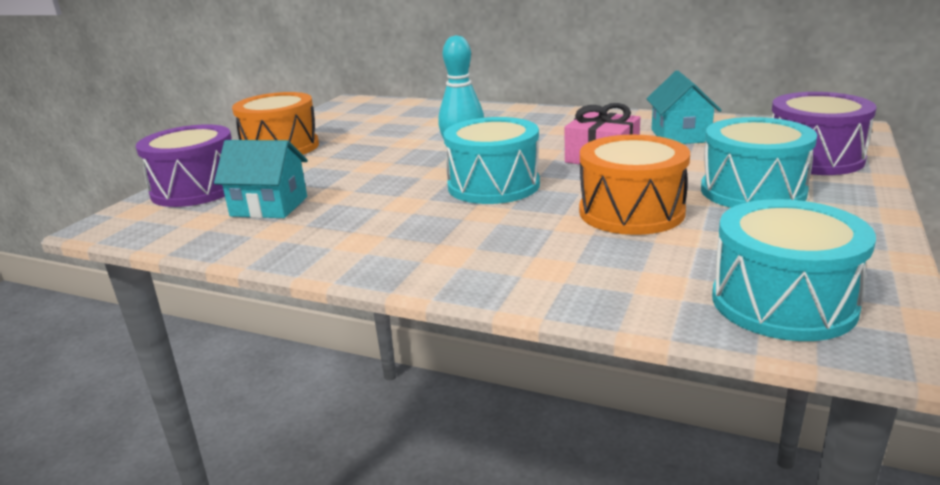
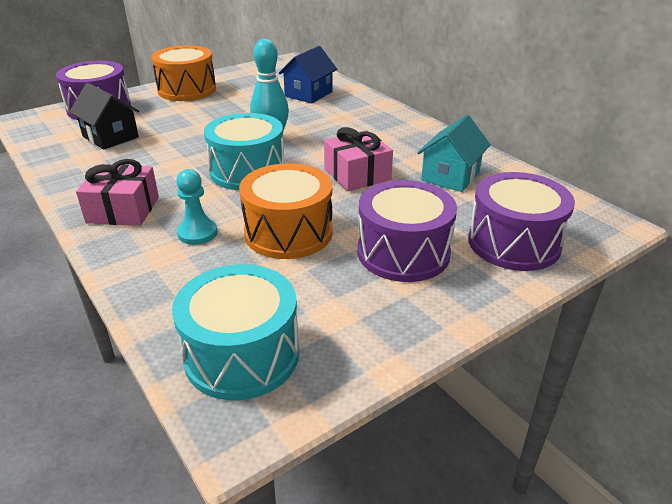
camera: 30 degrees right, 10 degrees up
(269, 206) = (110, 137): turquoise house -> black house
(424, 254) = (123, 210): none -> pink gift
(429, 118) = (308, 94): none -> blue house
(547, 242) = (197, 233): none -> turquoise pawn
(752, 191) = (403, 252): turquoise drum -> purple drum

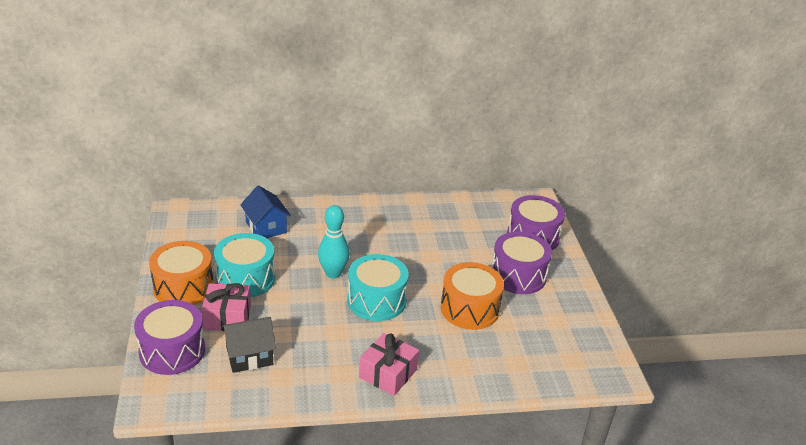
camera: 65 degrees left, 0 degrees up
(197, 233) = (444, 346): turquoise pawn -> none
(242, 355) = (571, 361): turquoise drum -> turquoise drum (245, 279)
(357, 174) = (420, 256): pink gift -> pink gift (227, 317)
(450, 176) = (450, 223): turquoise house -> none

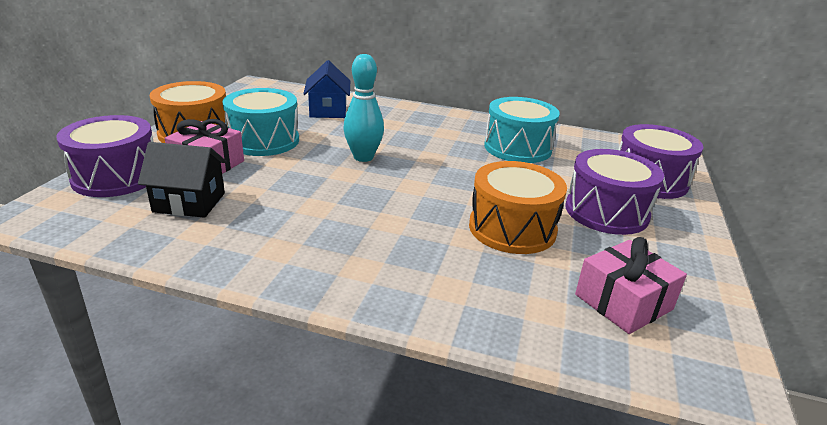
camera: 25 degrees right, 5 degrees down
(376, 300) = (392, 191): turquoise drum -> turquoise drum (517, 148)
(388, 373) = (339, 267): pink gift -> pink gift (623, 302)

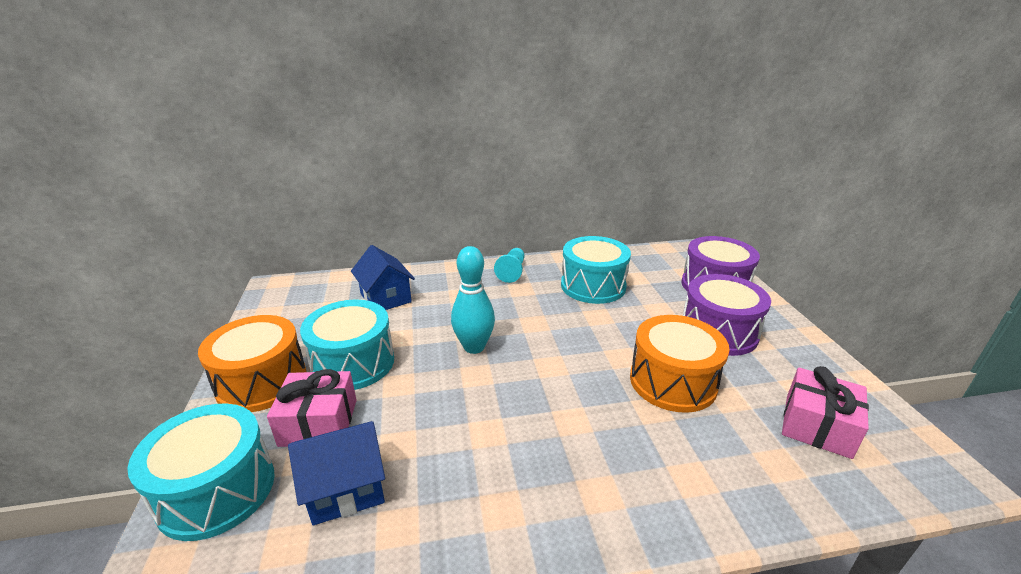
camera: 25 degrees left, 0 degrees up
(116, 177) = (216, 490): purple drum -> turquoise drum
(189, 202) = (346, 489): black house -> blue house
(452, 120) = (512, 272): none -> turquoise pawn

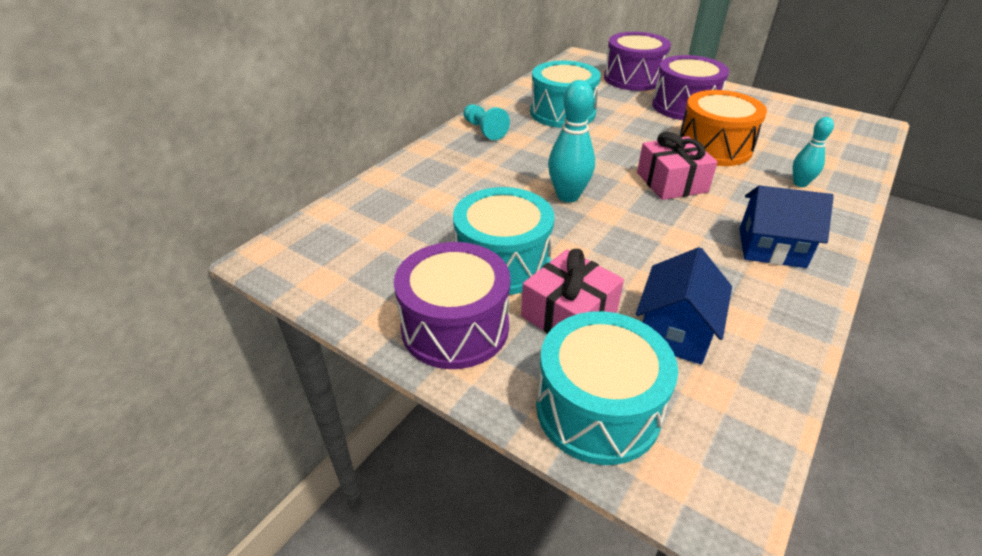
camera: 45 degrees left, 10 degrees up
(262, 382) = (455, 327): orange drum -> purple drum
(385, 298) = (418, 203): blue house -> blue house (771, 248)
(698, 467) = (800, 183): none -> turquoise bowling pin
(817, 425) = (804, 132): pink gift -> pink gift (671, 182)

